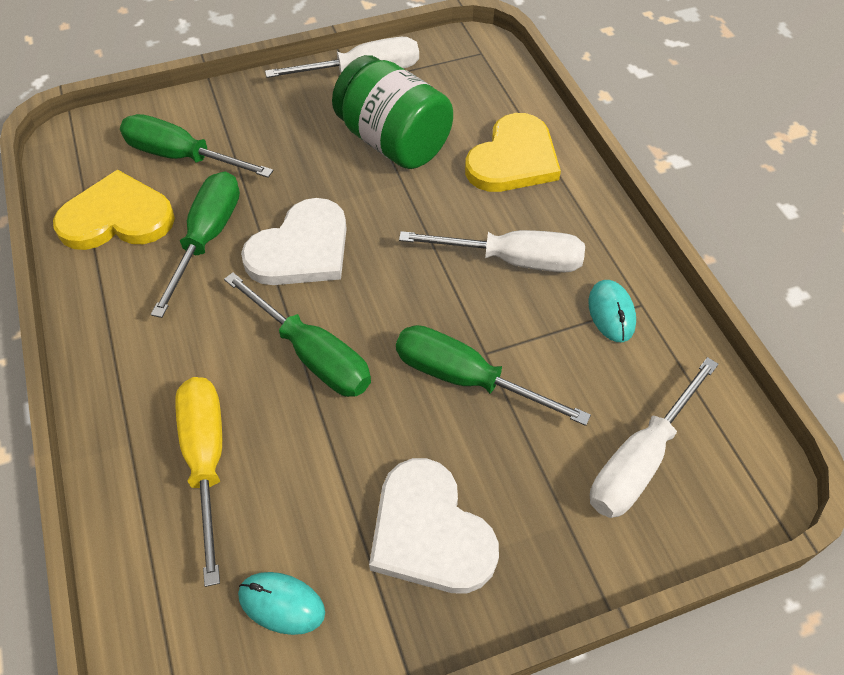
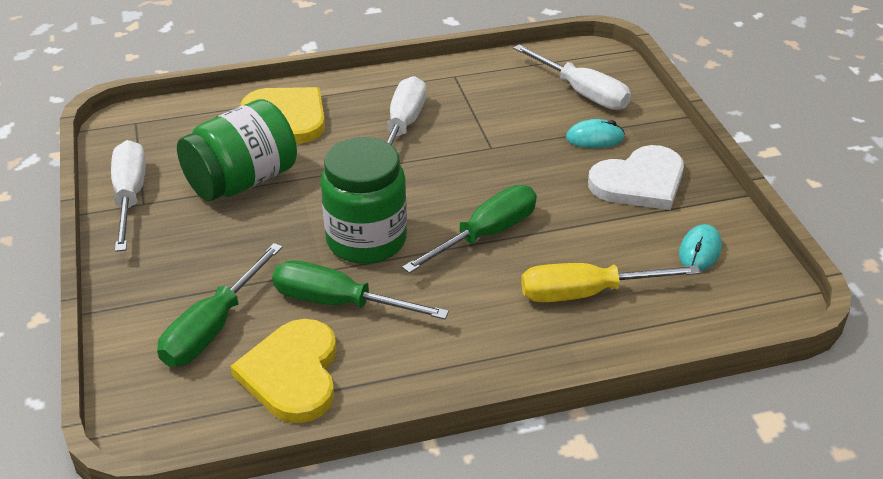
camera: 85 degrees left, 15 degrees down
(301, 249) = (366, 240): white heart -> green jar
(466, 379) = (514, 158): green screwdriver -> none
(611, 313) = (461, 89): turquoise mouse -> turquoise mouse (594, 138)

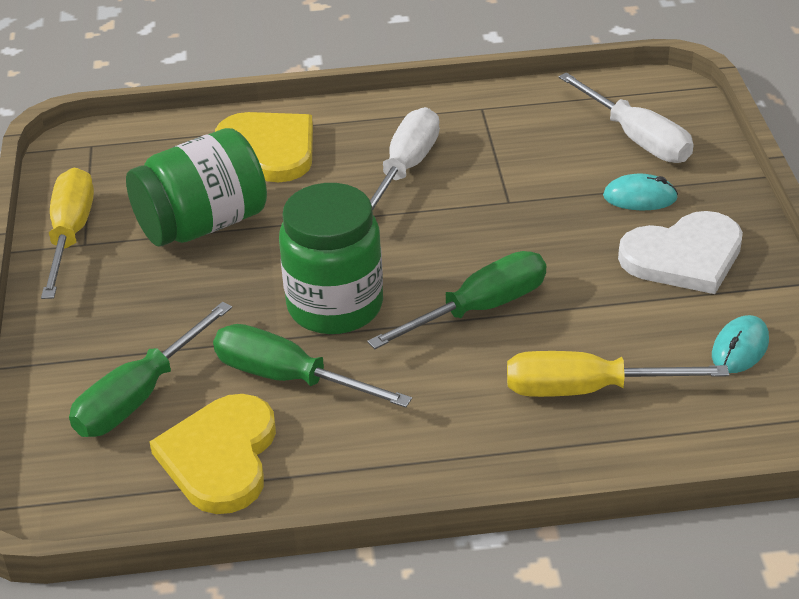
camera: 10 degrees right, 0 degrees up
(130, 196) = (70, 234): white screwdriver -> yellow screwdriver

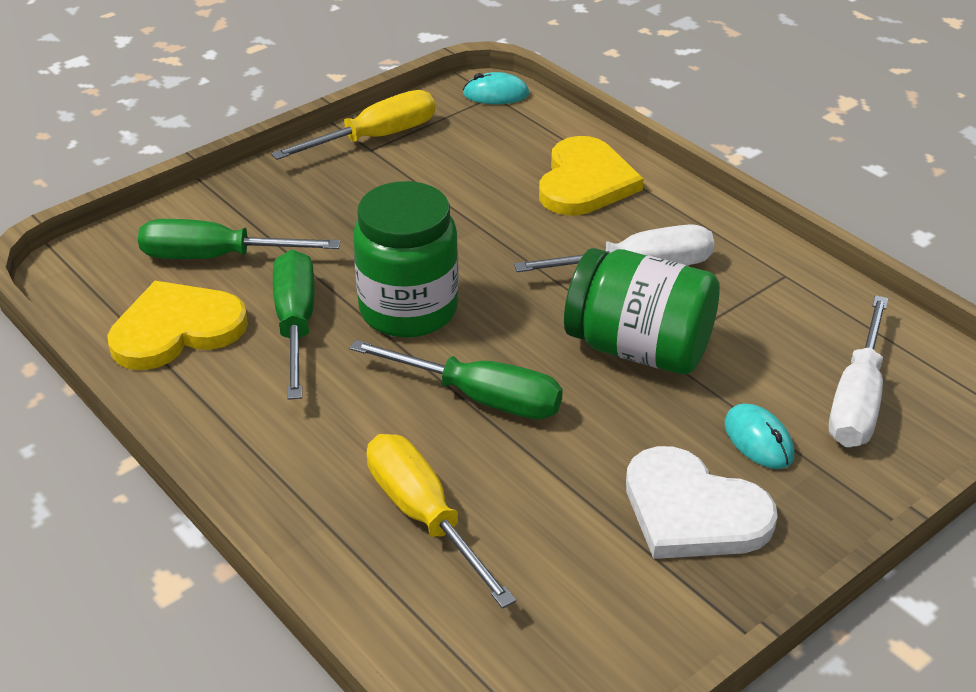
camera: 55 degrees right, 0 degrees up
(203, 224) = (449, 193): green jar -> green jar (639, 348)
(740, 348) = (581, 611): turquoise mouse -> turquoise mouse (496, 94)

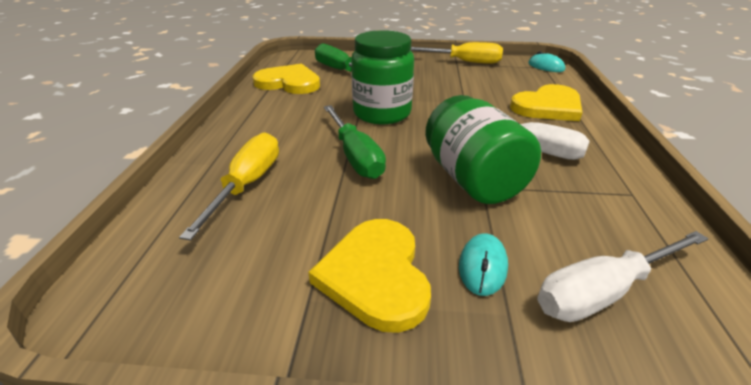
camera: 45 degrees right, 5 degrees down
(296, 324) = (330, 98): green screwdriver -> none
(693, 511) = (375, 275): white heart -> yellow heart

